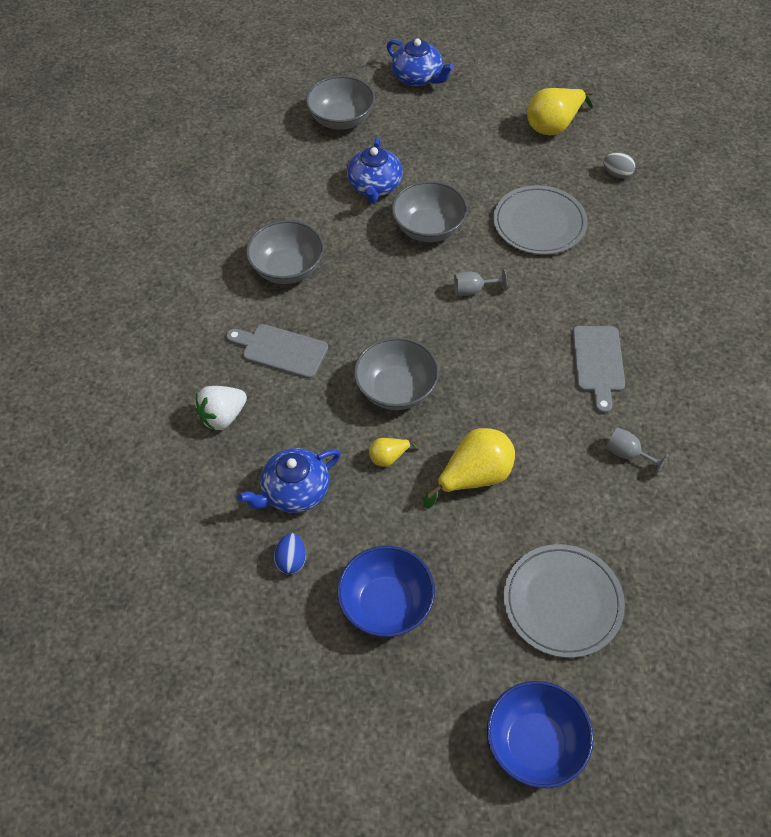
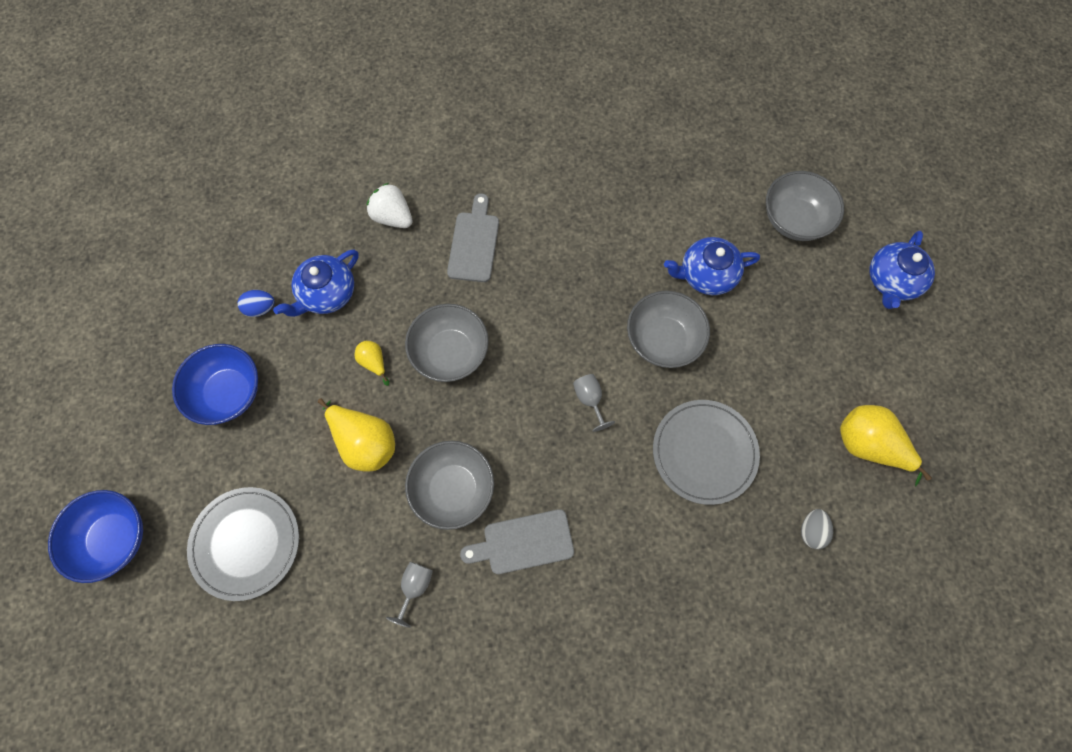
camera: 75 degrees right, 15 degrees up
(288, 268) = (572, 223): grey bowl -> grey bowl (453, 489)
(294, 491) = (327, 293): blue teapot -> blue teapot turned 90 degrees counterclockwise

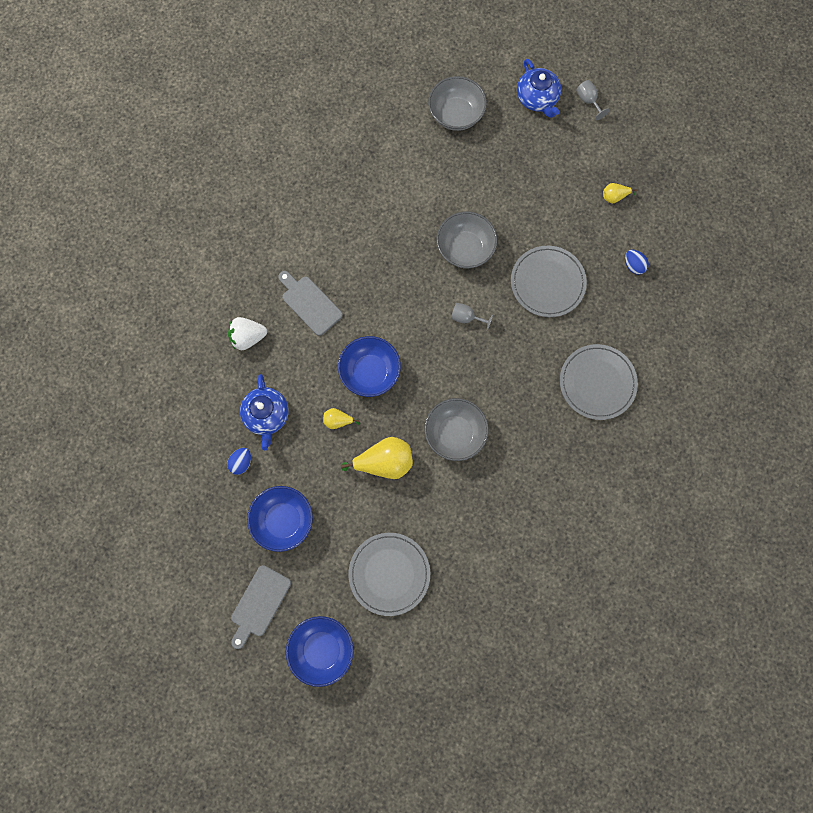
camera: 50 degrees left, 5 degrees up
(415, 587) = (493, 496): grey goblet -> grey goblet (588, 101)
(450, 352) = (370, 372): grey bowl -> blue bowl
(523, 542) = (517, 419): grey cutting board -> grey cutting board (259, 604)
(640, 600) = (597, 383): none -> grey plate
(706, 275) = (447, 191): blue teapot -> none
(811, 530) = (633, 266): grey egg -> blue egg
(867, 445) = (614, 197): yellow pear -> yellow pear, size x0.51

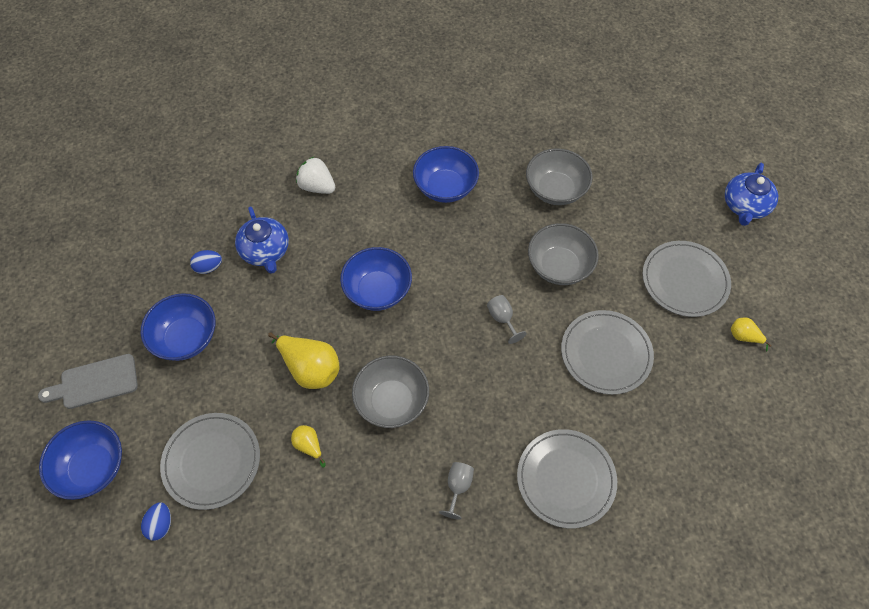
camera: 45 degrees right, 15 degrees down
(266, 415) = (265, 251): blue teapot -> blue teapot turned 60 degrees counterclockwise
(310, 303) = (389, 202): grey cutting board -> none
(335, 258) = (445, 187): none -> blue bowl
(338, 421) = (312, 303): yellow pear -> yellow pear (309, 446)
(456, 114) = (657, 164): grey bowl -> grey bowl (555, 190)
(548, 188) = (685, 280): none -> grey plate
(588, 101) = (794, 243): grey goblet -> grey goblet (458, 487)
(633, 266) = (705, 409): blue egg -> blue egg (161, 524)

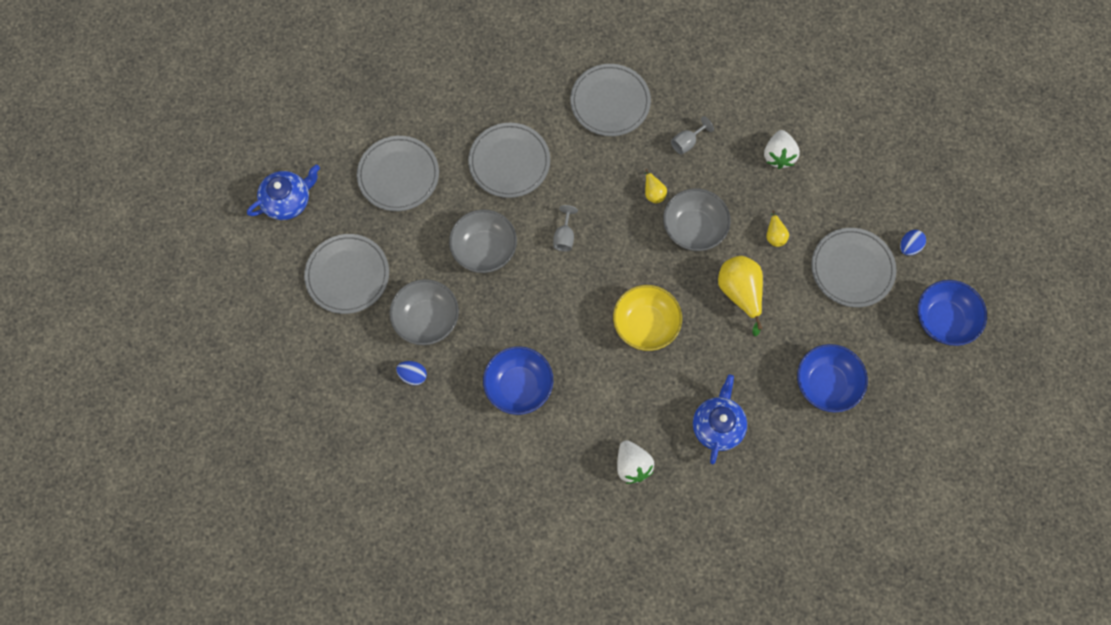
camera: 145 degrees left, 10 degrees up
(95, 382) = (917, 391): grey cutting board -> none
(208, 267) = (775, 441): blue egg -> blue egg (413, 375)
(354, 537) = (778, 156): none -> white strawberry
(377, 290) = (645, 325): blue bowl -> yellow bowl
(644, 183) = (347, 275): none -> grey plate
(743, 337) = (399, 109): yellow pear -> yellow pear (653, 192)

